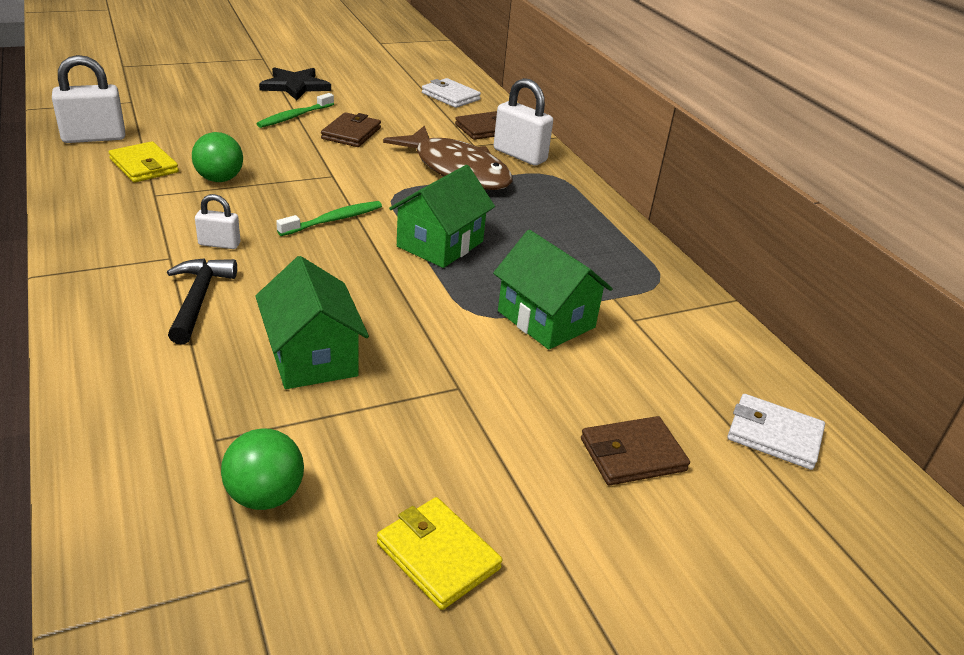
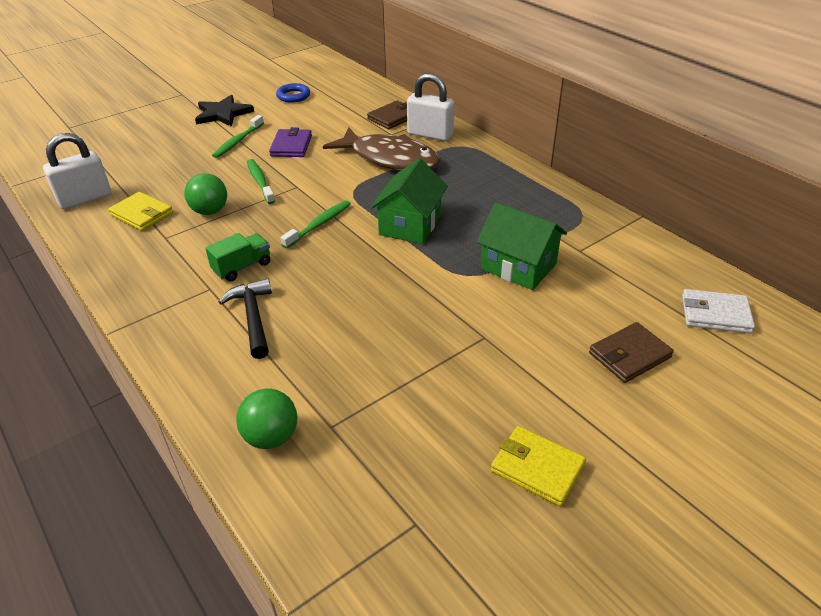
camera: 10 degrees left, 5 degrees up
(219, 244) = (242, 267): white padlock -> green truck
(265, 496) = (392, 459): green ball -> green ball (271, 437)
(294, 162) = (260, 182): none -> green toothbrush
(312, 357) = (366, 342): green house -> none
(351, 133) = (291, 146): brown wallet -> purple wallet
(384, 84) = (293, 96): none -> blue ring
(450, 96) = (351, 95): white wallet -> none

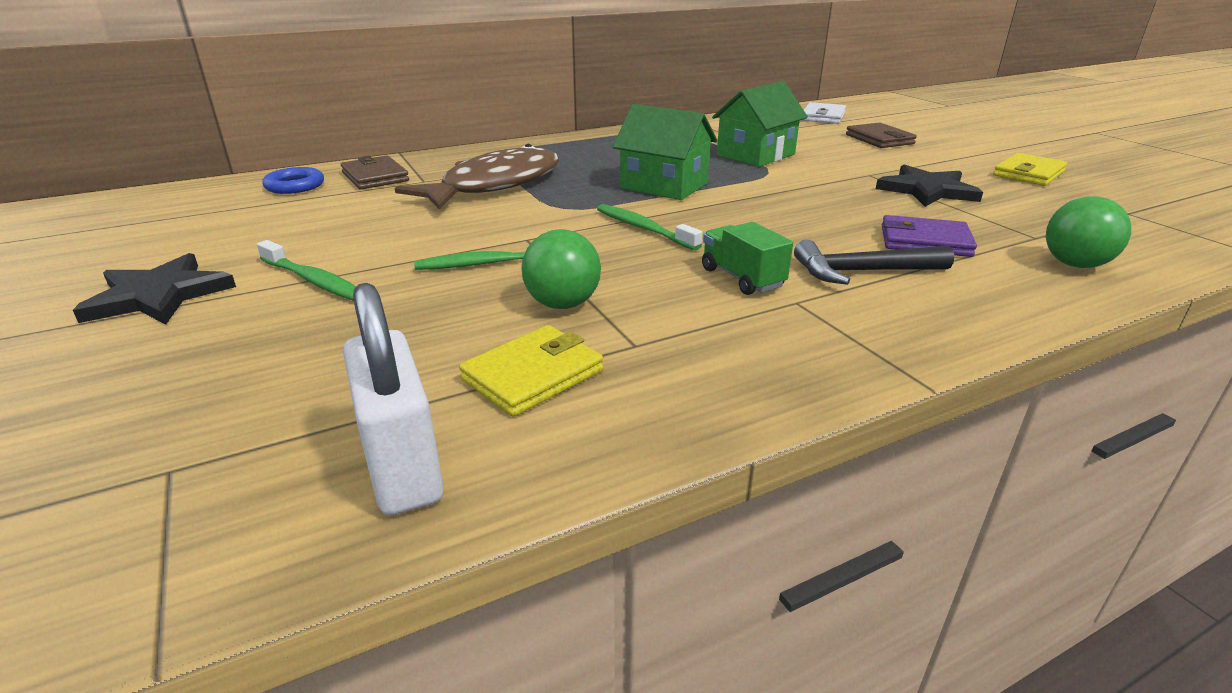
camera: 80 degrees left, 10 degrees down
(291, 146) = (386, 239): purple wallet -> purple wallet (925, 241)
(293, 96) = (187, 232): blue ring -> blue ring (295, 186)
(430, 135) = (450, 164): white padlock -> none
(445, 372) = (927, 190): none -> black star

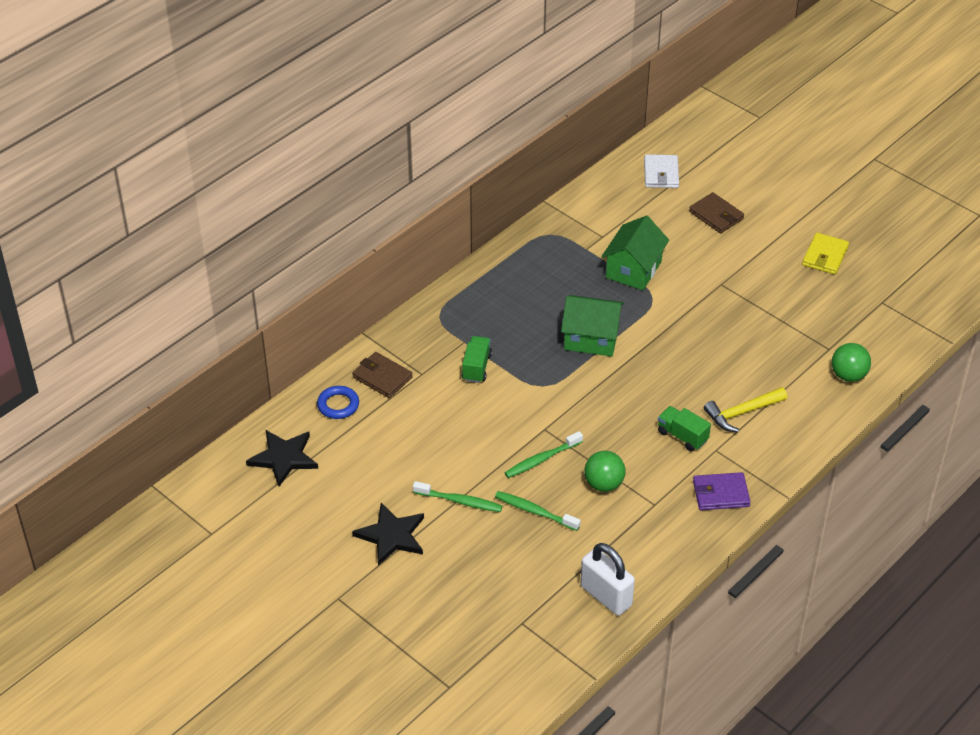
camera: 20 degrees left, 15 degrees up
(495, 185) = (476, 367): brown fish -> green truck
(533, 375) = (621, 536): yellow wallet -> none
(644, 229) = (606, 399): green toothbrush -> green toothbrush (535, 511)
(862, 272) = (742, 413): black hammer -> yellow hammer
(925, 241) = (769, 370): purple wallet -> purple wallet (721, 494)
(927, 190) = (762, 300): black star -> black star (283, 458)

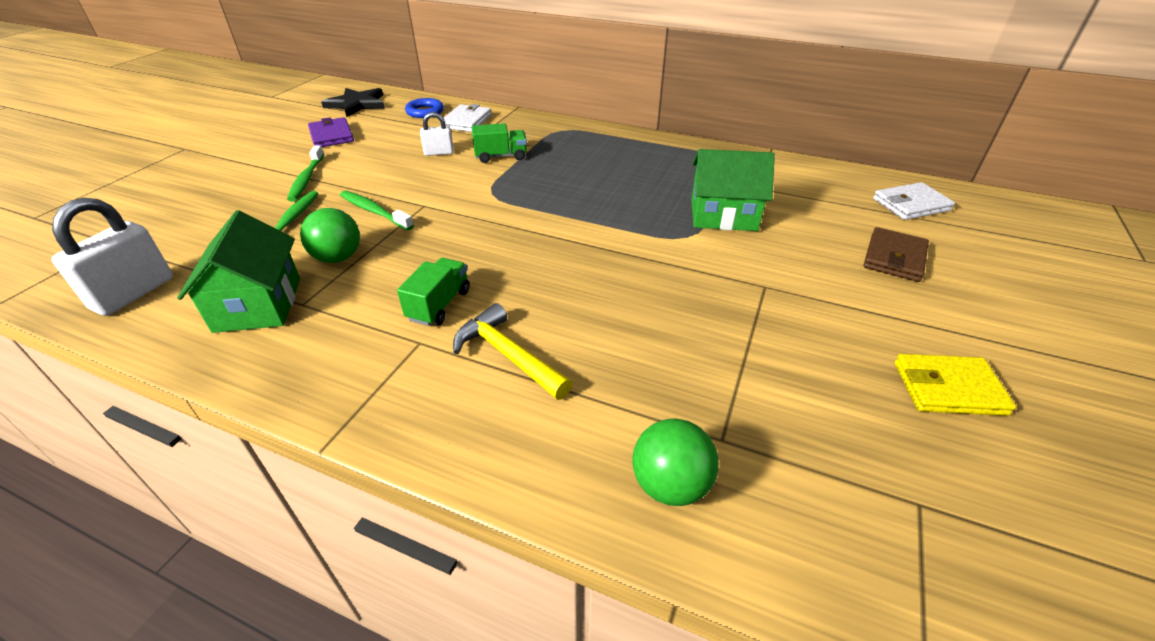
camera: 70 degrees right, 5 degrees down
(382, 377) = (466, 121): brown wallet -> white wallet
(391, 536) = (260, 157): black star -> none
(448, 407) = (439, 153): none -> white padlock
(591, 338) = (584, 208): green house -> green house (258, 304)
(721, 494) = (324, 364): purple wallet -> purple wallet (331, 136)

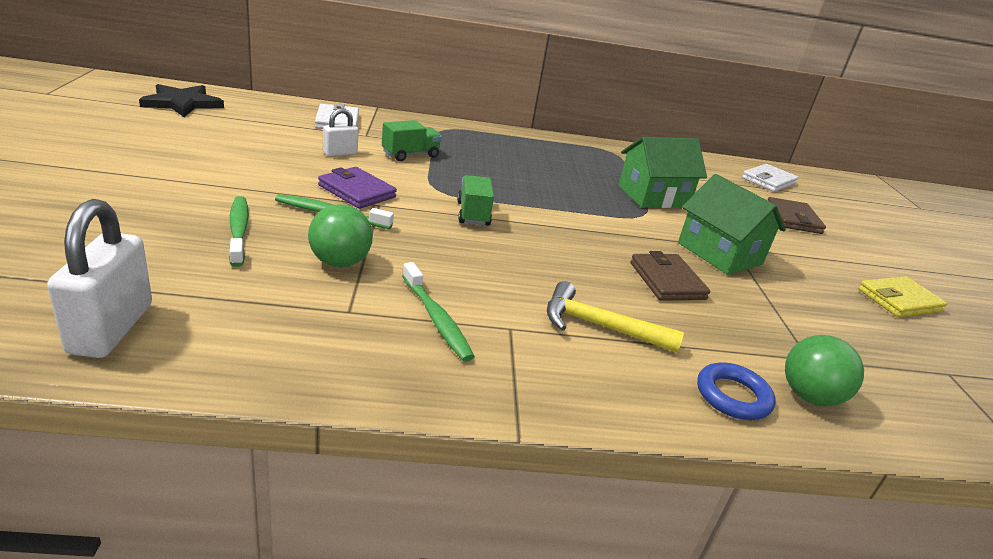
camera: 30 degrees left, 10 degrees down
(258, 304) = (297, 318): green house -> green house (719, 253)
(307, 179) = (208, 185): green toothbrush -> green toothbrush (436, 318)
(331, 136) = (188, 138): purple wallet -> purple wallet (357, 191)
(425, 112) = (278, 112): blue ring -> blue ring (733, 396)
(439, 305) = (494, 293): green truck -> green truck (473, 214)
(636, 316) = (667, 281): none -> brown wallet

